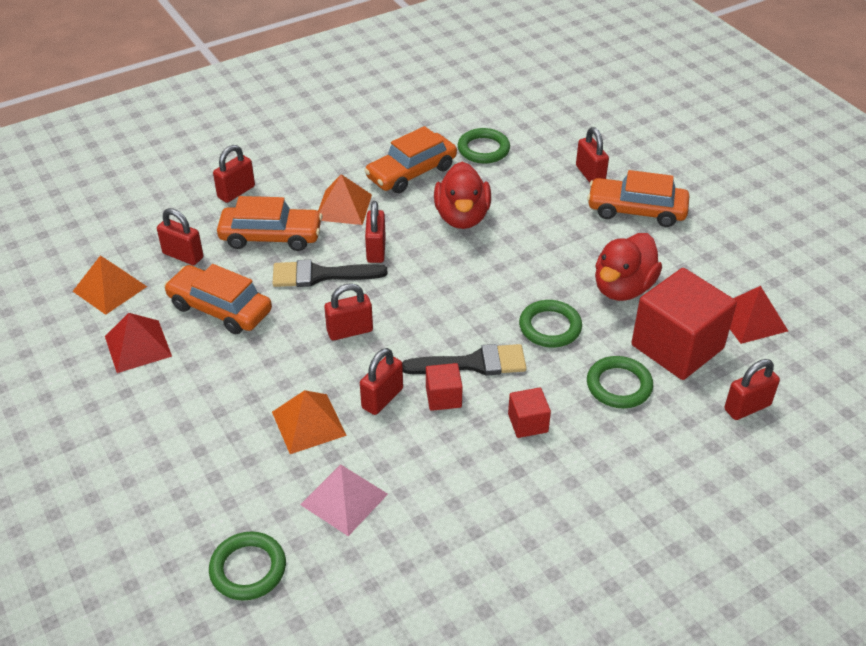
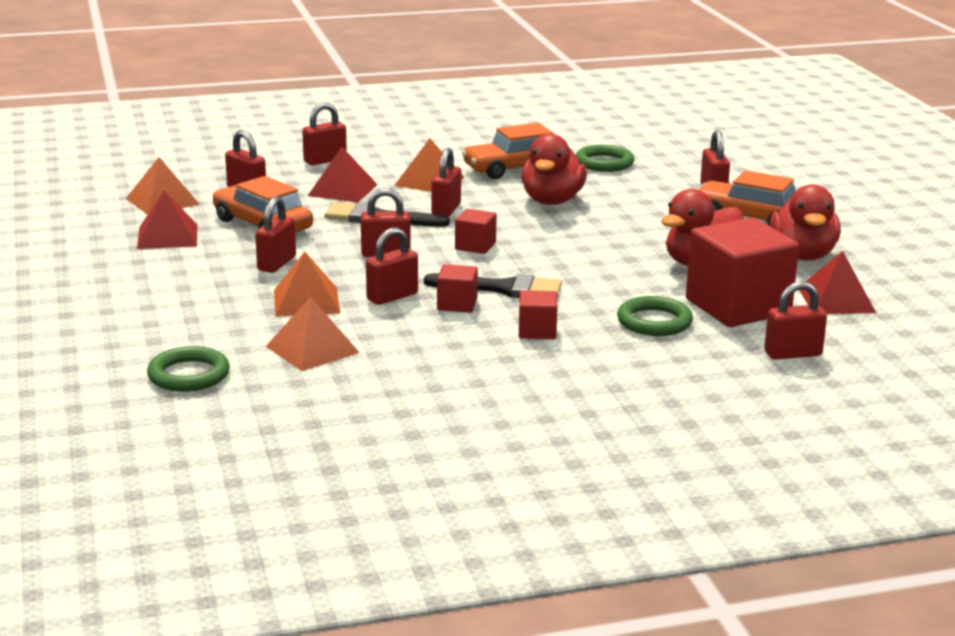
camera: 15 degrees right, 20 degrees down
(258, 369) = (277, 264): none -> red padlock
(271, 236) = (342, 190): orange car -> red pyramid
(344, 499) = (312, 349): pink pyramid -> orange pyramid
(423, 302) = (475, 246): none -> red cube
(550, 327) = (602, 277): green ring -> none
(699, 258) = (802, 255): none -> red duck

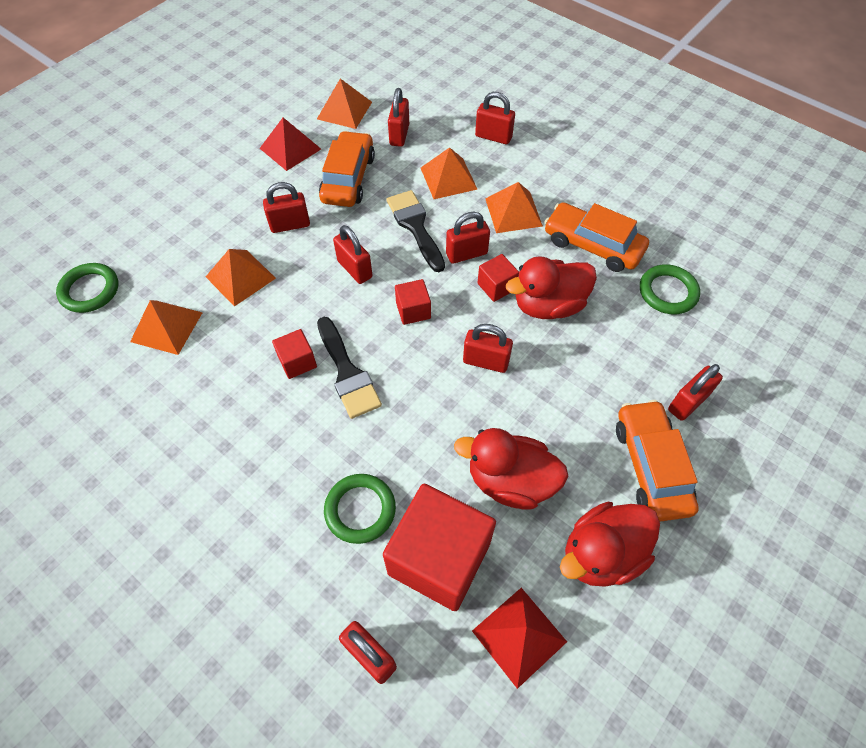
camera: 55 degrees right, 35 degrees up
(342, 190) = (448, 178): red pyramid -> orange pyramid
(392, 297) = (282, 317): red padlock -> red padlock (486, 361)
(537, 331) = (285, 439): red cube -> red cube (496, 286)

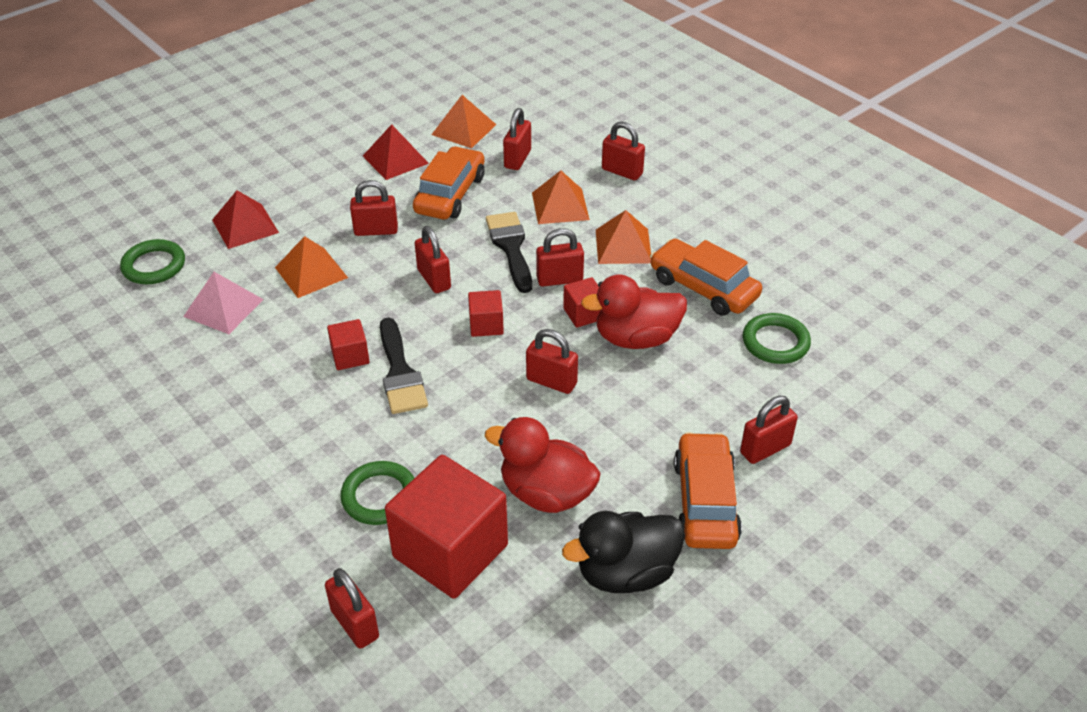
camera: 10 degrees right, 15 degrees down
(166, 327) = (223, 308): orange pyramid -> pink pyramid
(519, 636) = (515, 632): red pyramid -> red pyramid (245, 226)
(601, 554) = (626, 573): red duck -> black duck

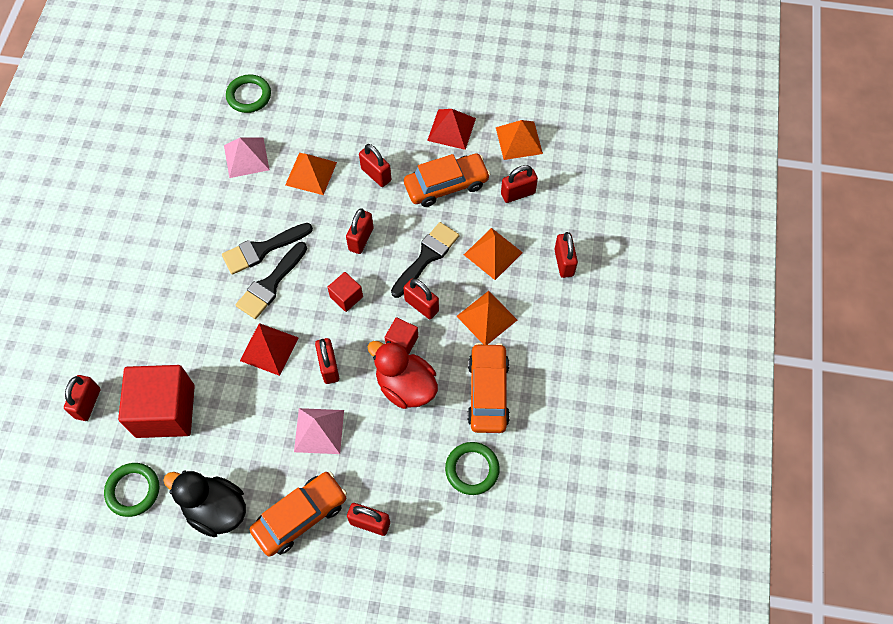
camera: 50 degrees right, 20 degrees up
(245, 226) = (319, 108): red pyramid -> red pyramid (269, 349)
(350, 356) = (262, 249): red cube -> black brush
(379, 496) = (175, 348): green ring -> green ring (133, 490)
(546, 493) = (241, 428): red duck -> none
(618, 430) = (319, 431): none -> pink pyramid

